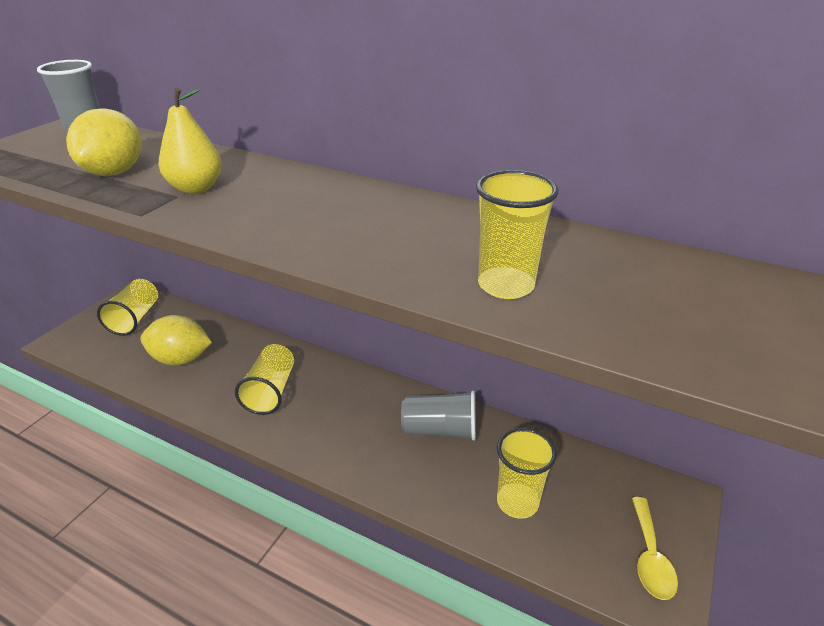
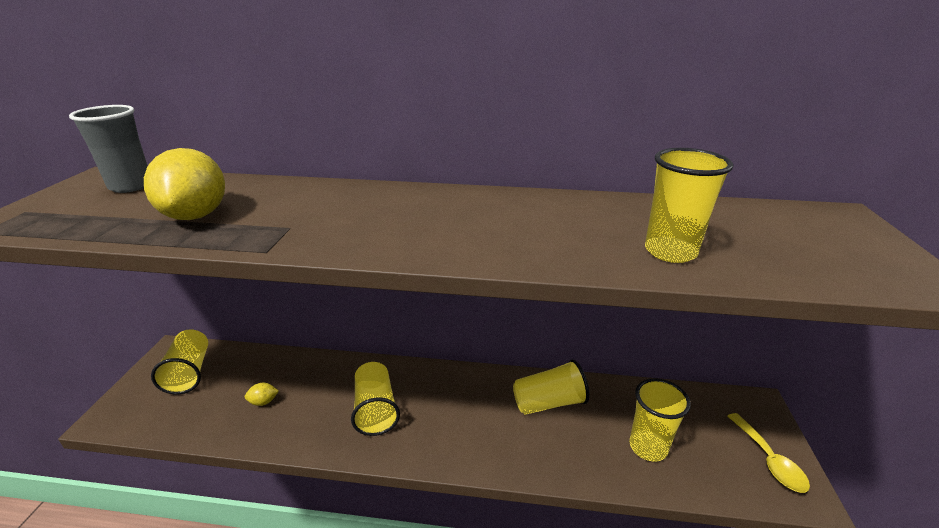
camera: 20 degrees left, 5 degrees down
(181, 359) = (263, 402): yellow lemon -> yellow lemon, size x0.43
(196, 188) = (303, 217): yellow pear -> none
(440, 430) = (549, 403): grey cup -> yellow cup

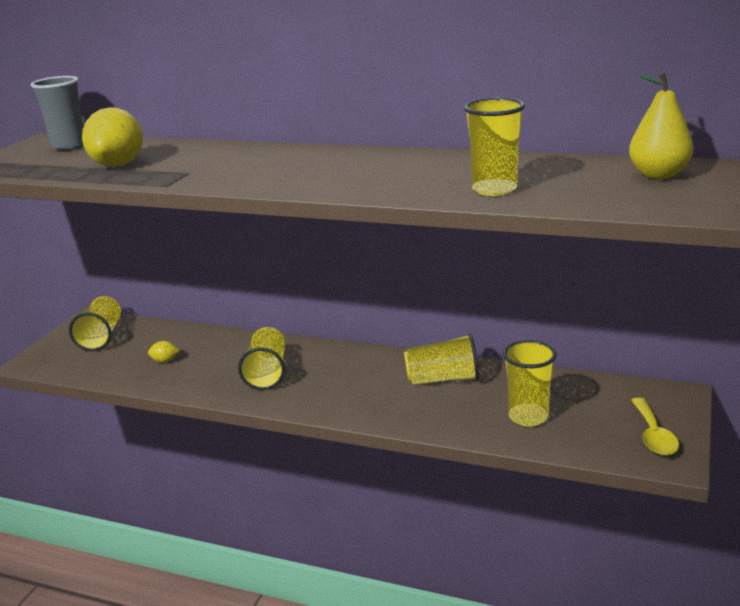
camera: 15 degrees right, 5 degrees down
(816, 226) = (658, 175): none -> yellow pear

